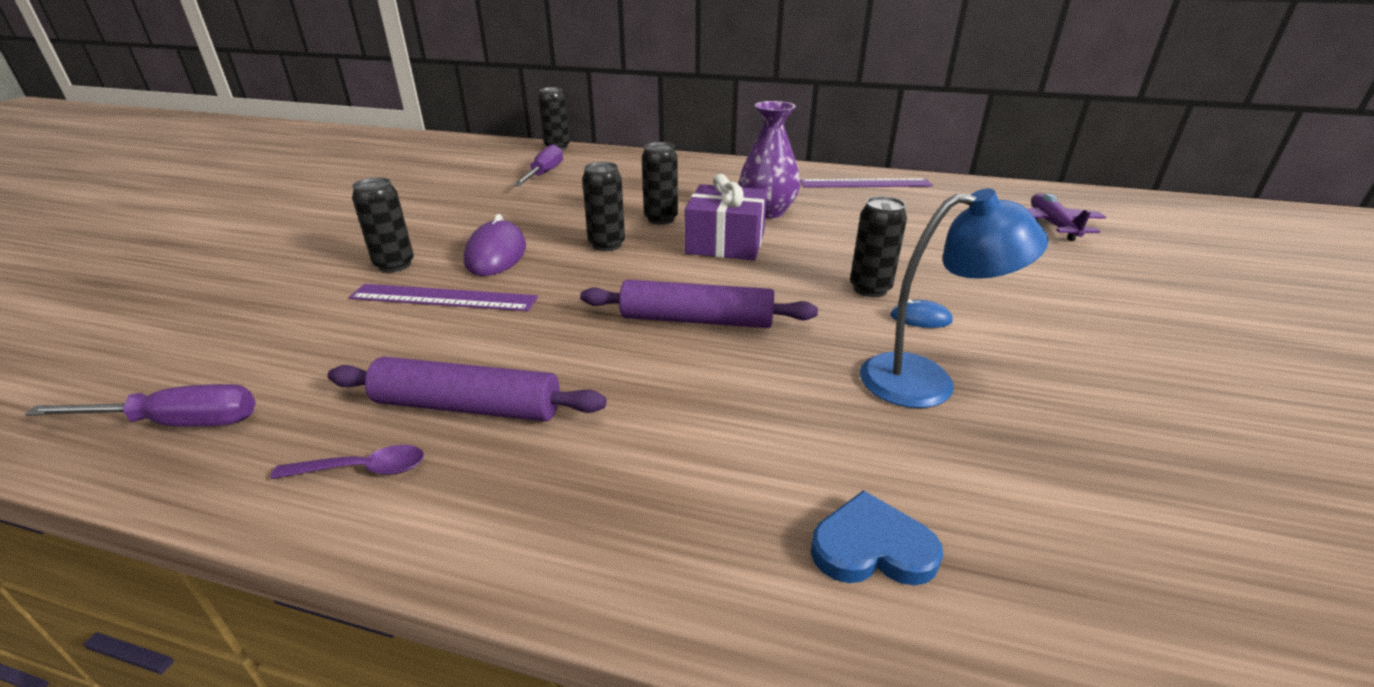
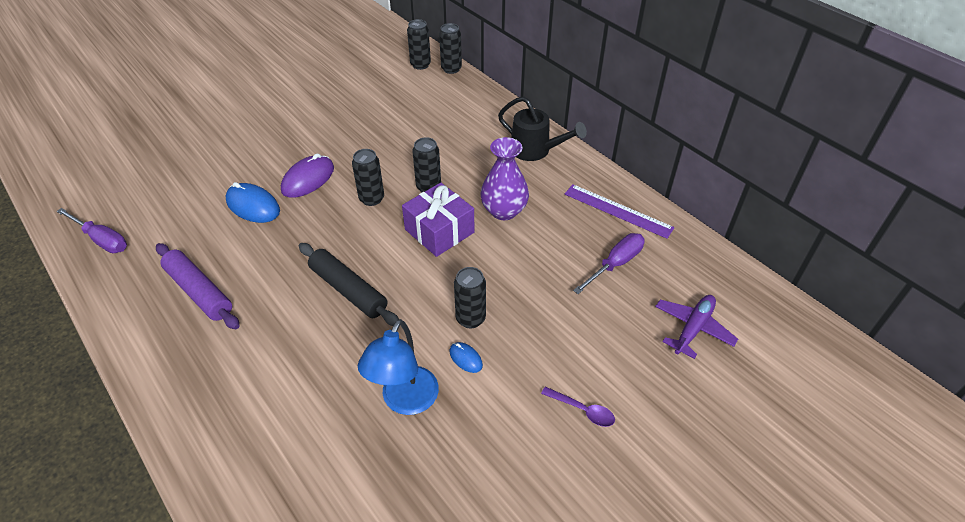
camera: 35 degrees right, 15 degrees up
(362, 469) = (138, 305): purple spoon -> purple spoon (582, 410)
(394, 265) = (254, 165): black can -> black can (420, 65)
(443, 298) = (253, 206): purple ruler -> blue mouse
(544, 174) = (411, 101): purple screwdriver -> purple screwdriver (615, 264)
(696, 320) = (348, 290): purple rolling pin -> black rolling pin
(730, 171) = (536, 151): none -> black watering can
(872, 547) = (263, 465): blue heart -> none
(926, 380) = (405, 401): blue lamp -> blue lamp turned 75 degrees clockwise

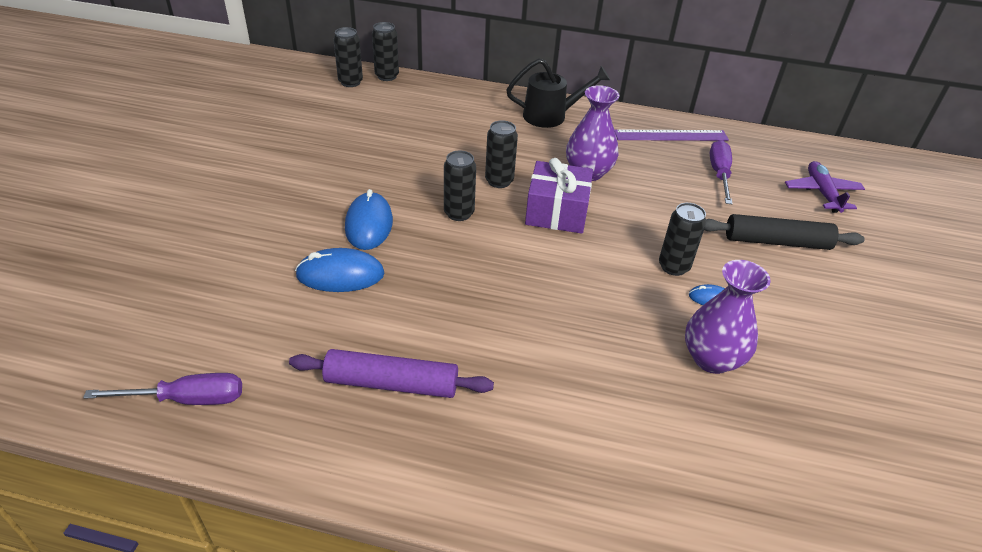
camera: 40 degrees left, 5 degrees down
(308, 179) = (369, 224): purple mouse -> blue mouse
(348, 290) = (543, 299): black rolling pin -> black rolling pin (777, 242)
(405, 401) = (711, 359): blue lamp -> purple vase
(582, 410) = (833, 286): purple spoon -> none

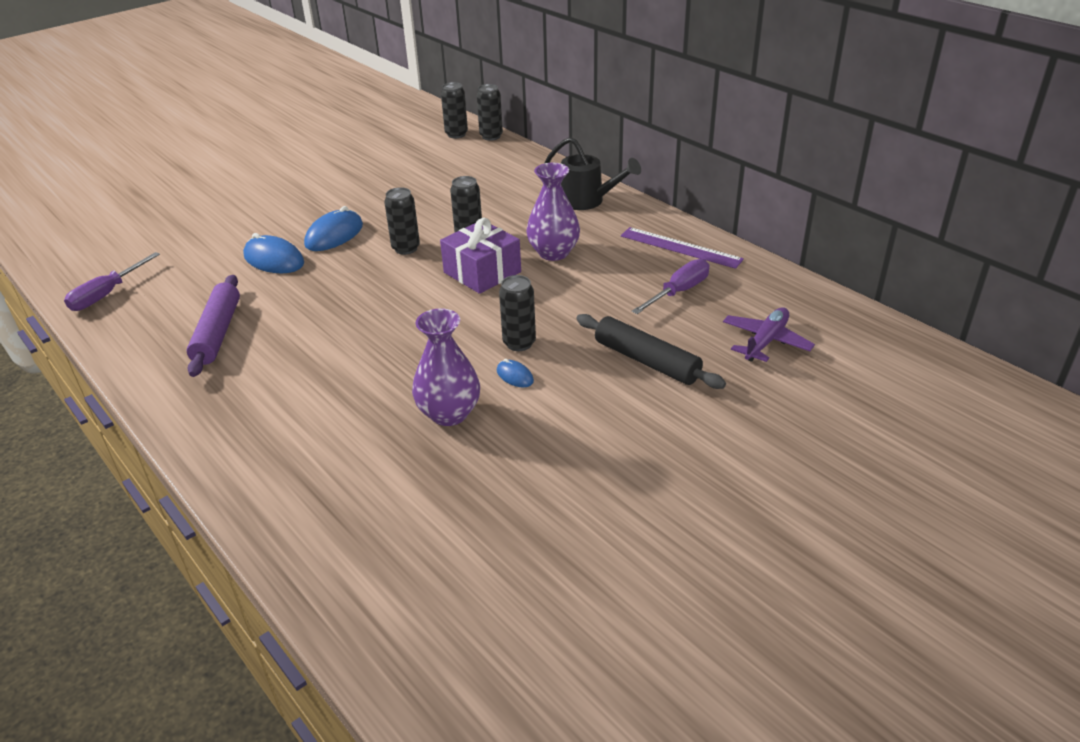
camera: 40 degrees right, 5 degrees down
(187, 399) = (107, 294): purple screwdriver -> purple screwdriver turned 90 degrees clockwise
(391, 384) = (217, 333): purple rolling pin -> purple rolling pin turned 45 degrees clockwise

